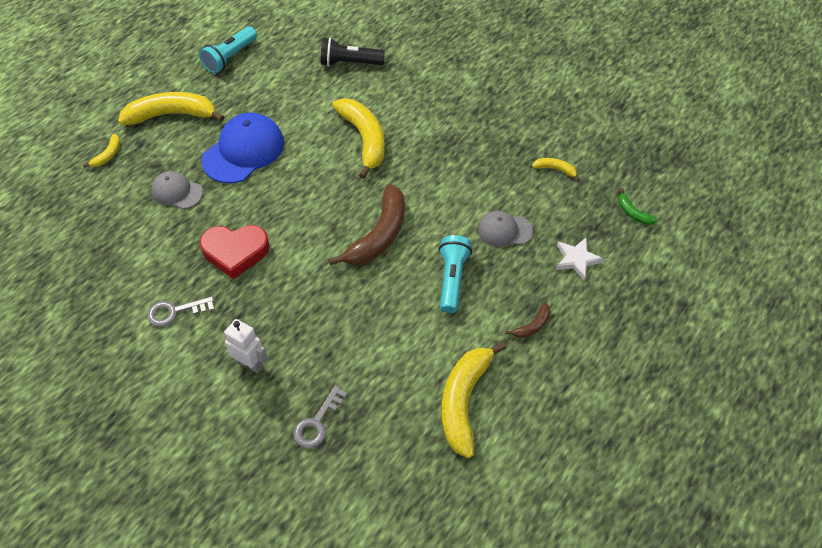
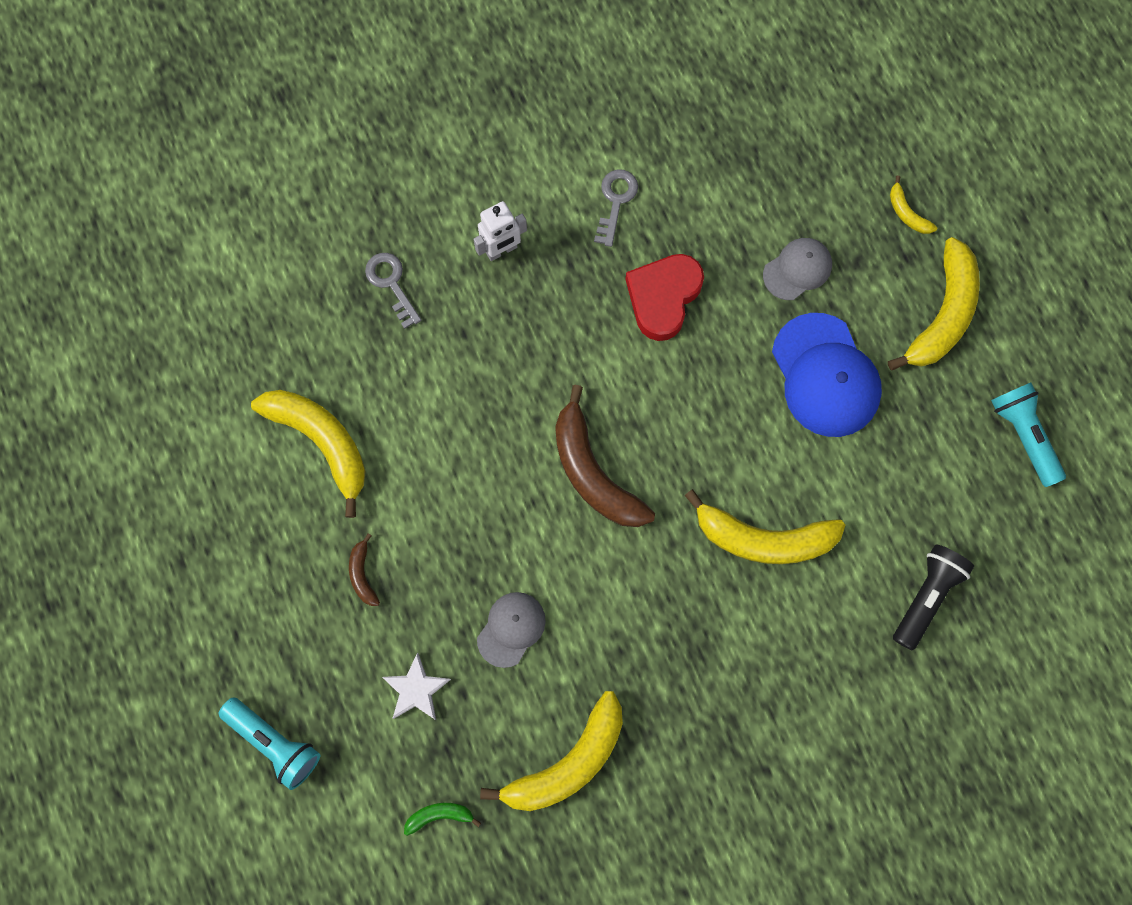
camera: 120 degrees right, 20 degrees up
(452, 279) = (479, 521): turquoise flashlight -> turquoise flashlight (274, 743)
(555, 169) = (567, 763): yellow banana -> yellow banana, size x2.20

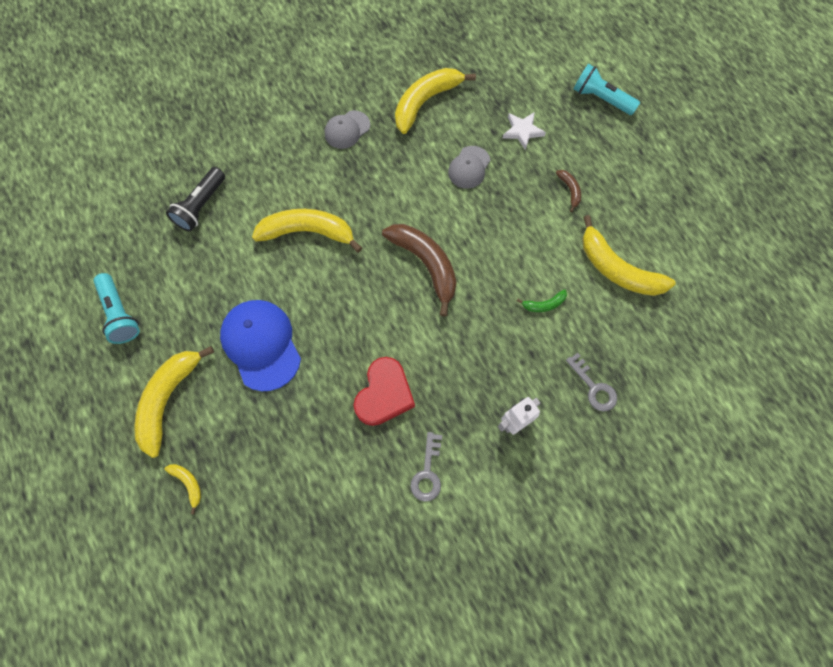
camera: 175 degrees right, 5 degrees down
(439, 815) = (497, 72): green banana -> green banana (544, 304)
(797, 269) = (279, 426): grey cap -> grey cap (347, 130)

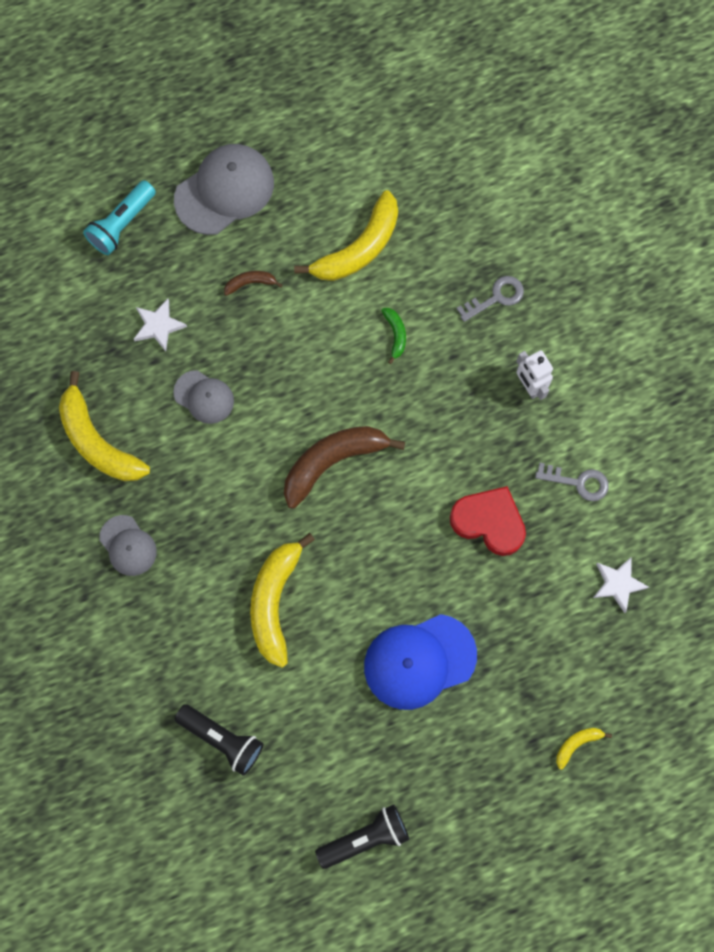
camera: 85 degrees left, 5 degrees up
(120, 314) = (365, 837): turquoise flashlight -> black flashlight
(169, 399) = (478, 771): yellow banana -> none
(334, 515) = (618, 584): none -> white star
(645, 165) = (224, 191): none -> grey cap

